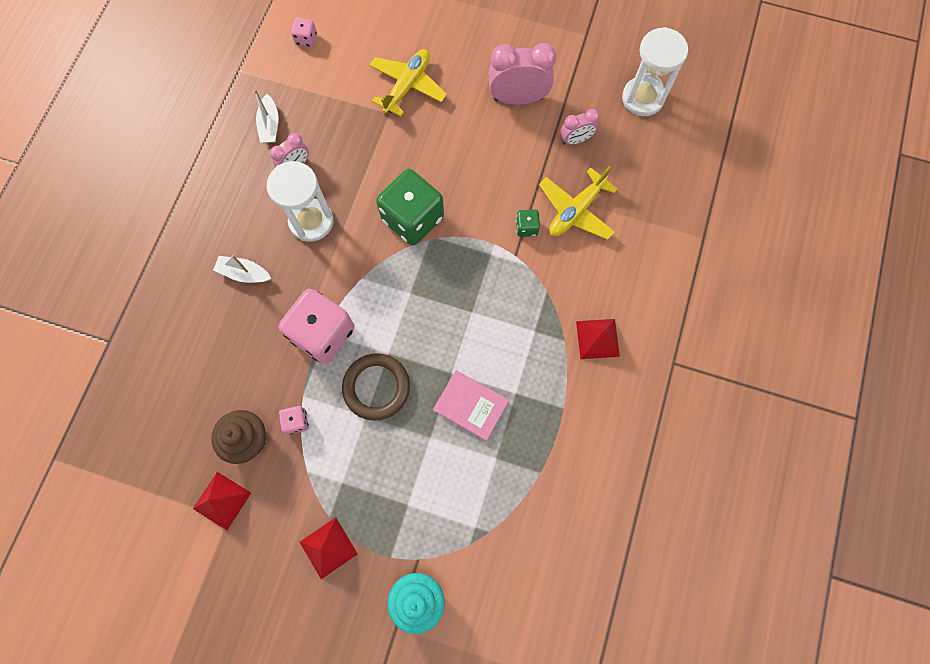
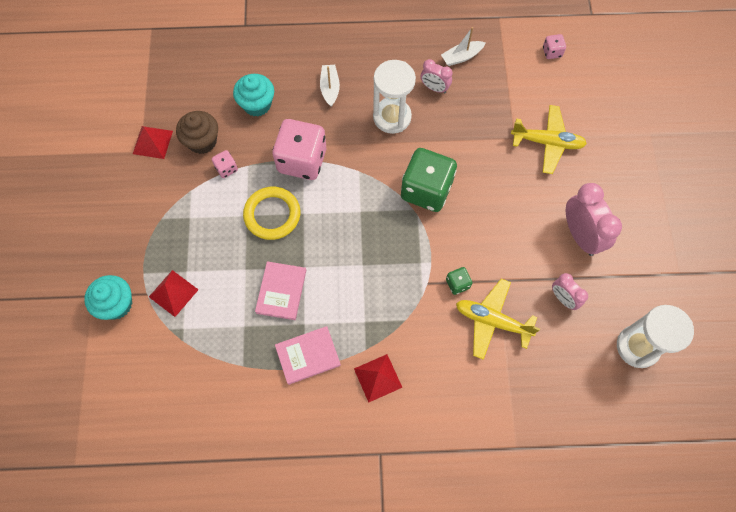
camera: 70 degrees right, 5 degrees down
(227, 361) = (257, 104): none -> turquoise cupcake
(328, 548) = (138, 226): red pyramid -> red pyramid (173, 293)
(376, 387) = (272, 215): brown ring -> yellow ring
(551, 400) = (308, 355): none -> pink book

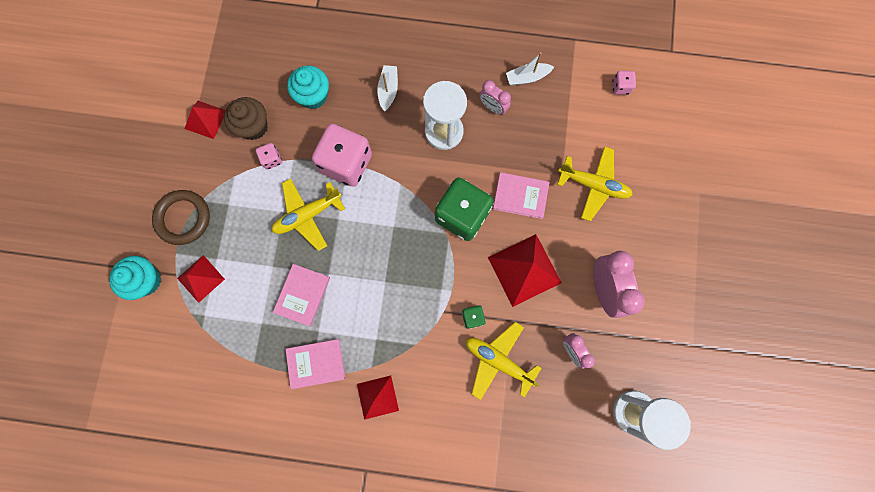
camera: 10 degrees right, 10 degrees up
(145, 238) = (183, 218): none -> brown ring
(272, 215) = (308, 215): yellow ring -> yellow plane
(479, 164) = (520, 196): none -> pink book
(498, 230) = (524, 269): none -> red pyramid

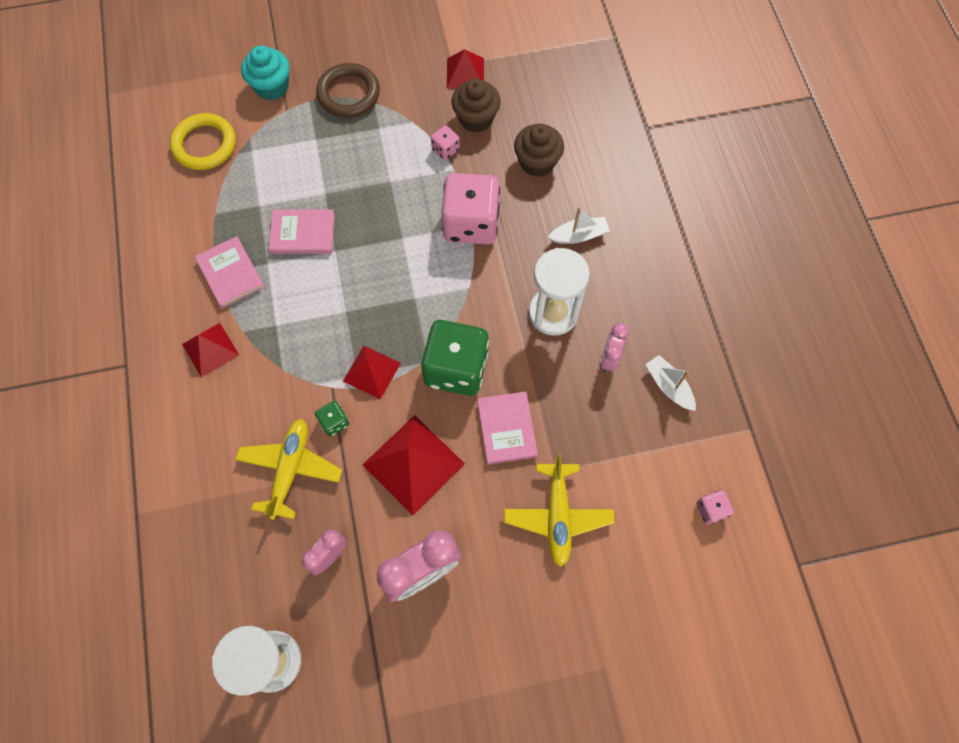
camera: 70 degrees right, 10 degrees down
(181, 354) = (204, 145): none -> yellow ring
(200, 278) = (289, 133): red pyramid -> red pyramid (371, 372)
(308, 215) = (395, 206): yellow plane -> none
(313, 96) = (537, 162): turquoise cupcake -> brown cupcake

